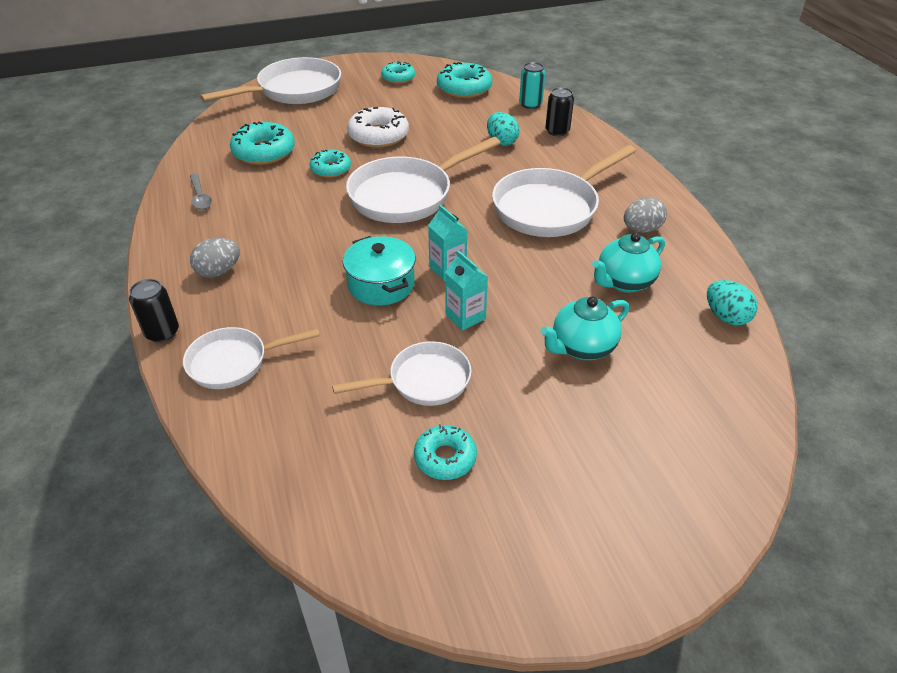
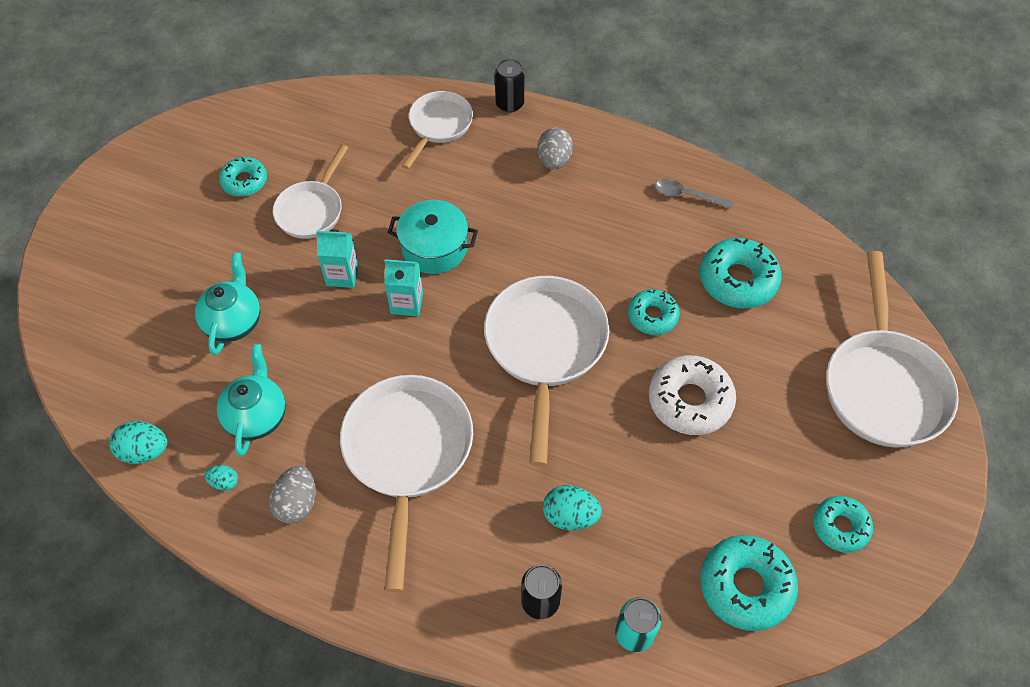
camera: 130 degrees right, 15 degrees up
(680, 266) = (224, 482): none -> turquoise egg

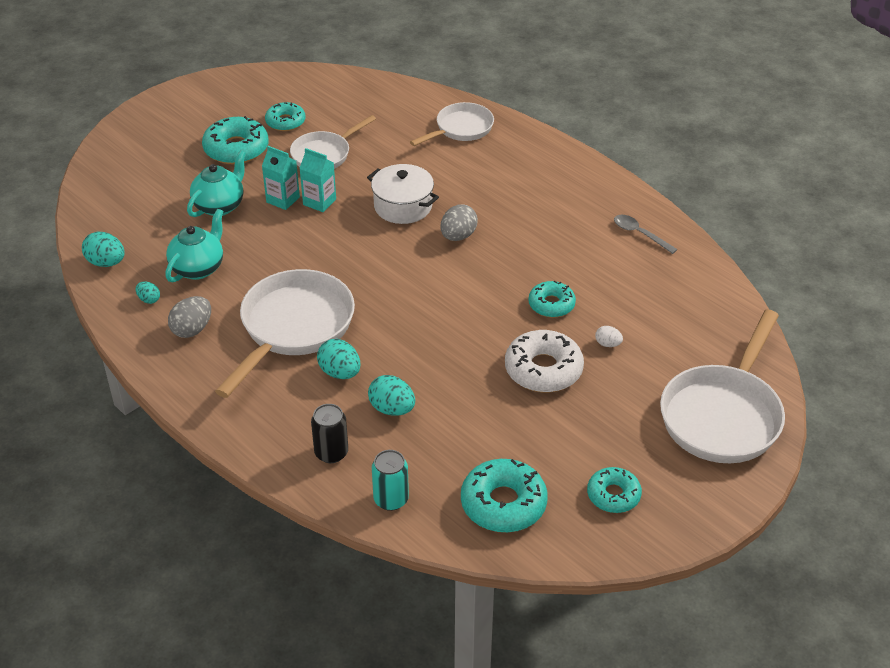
camera: 25 degrees right, 15 degrees down
(407, 303) = (357, 234): turquoise carton -> turquoise carton (283, 200)
(434, 248) = (403, 206): turquoise pot -> white pot
(490, 492) = (340, 373): none -> turquoise egg
(509, 104) = (530, 130): black can -> none
(545, 348) = (447, 297): white pan -> none
(554, 160) = (541, 178): grey egg -> grey egg (458, 236)
(732, 343) = (607, 344): none -> white egg
(738, 280) = (643, 304): turquoise donut -> turquoise donut (236, 149)

